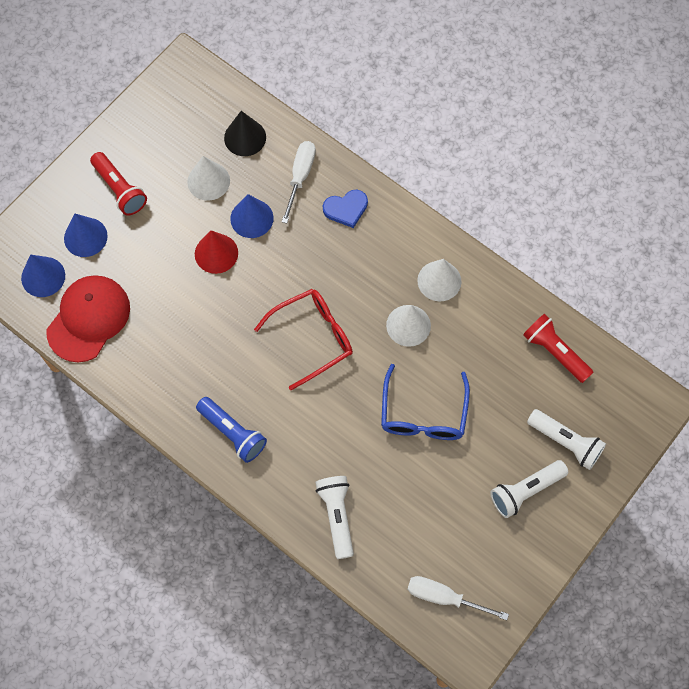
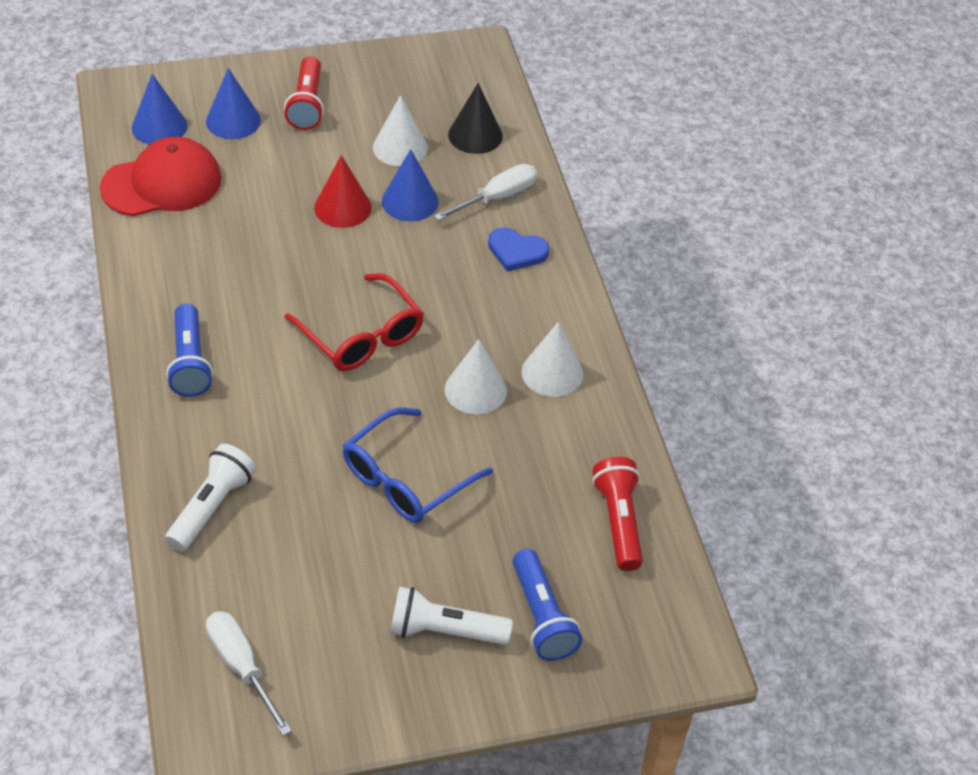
camera: 35 degrees right, 20 degrees down
(313, 338) = (362, 336): red glasses -> red glasses turned 45 degrees clockwise
(566, 442) = (542, 617): white flashlight -> blue flashlight

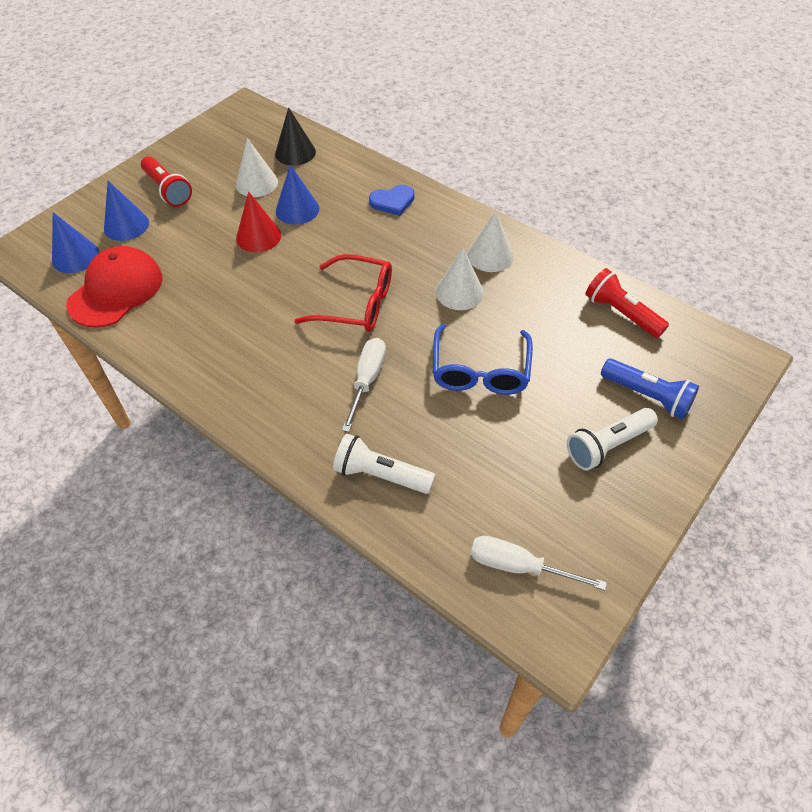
camera: 35 degrees left, 5 degrees up
(190, 362) = (261, 391): blue flashlight -> none
(212, 507) = (380, 475): white flashlight -> white flashlight turned 60 degrees counterclockwise
(497, 197) = (347, 179): white screwdriver -> white screwdriver (367, 380)

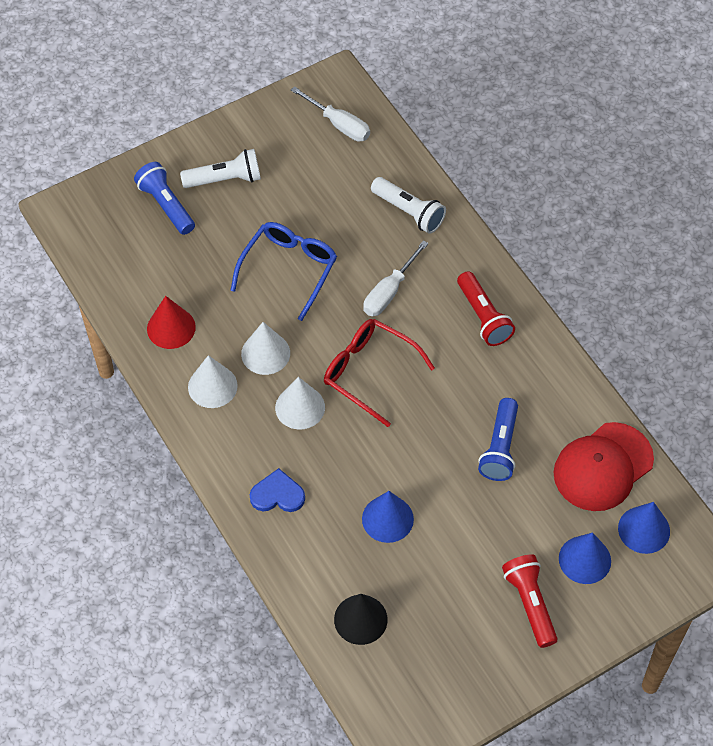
camera: 160 degrees left, 5 degrees up
(214, 279) = (500, 448): none -> blue flashlight
(256, 183) = (422, 579): white cone -> white cone (300, 407)
(258, 236) = (441, 492): red cone -> red cone (171, 328)
(621, 313) = (132, 283): red flashlight -> red flashlight (483, 317)

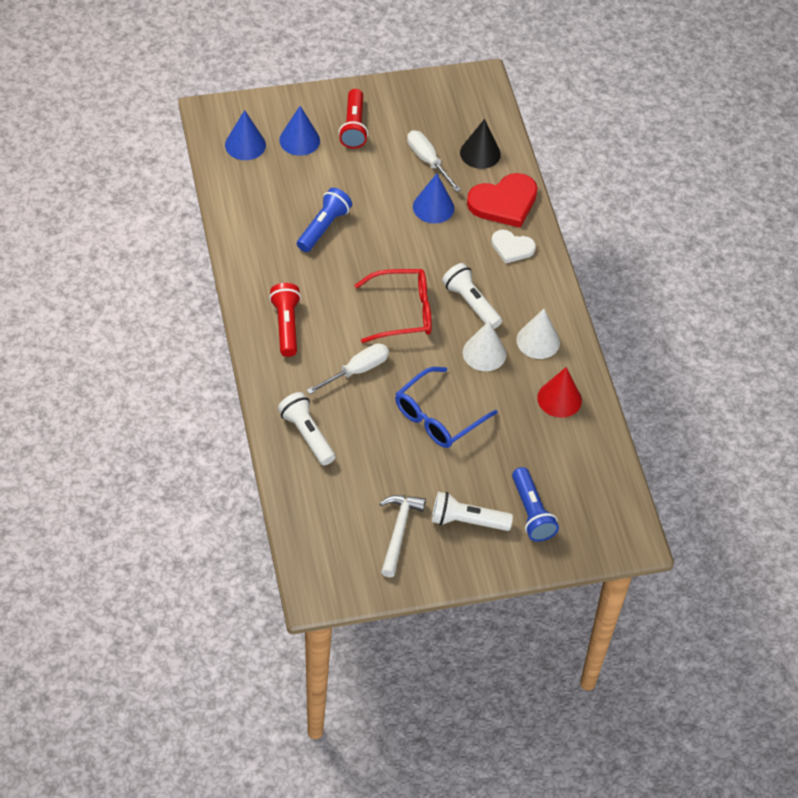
camera: 165 degrees left, 5 degrees down
(277, 494) = (512, 248): blue heart -> white heart
(285, 151) = (398, 531): none -> white hammer
(300, 407) = (471, 303): white cone -> white flashlight
(307, 555) = (504, 202): none -> red heart
(339, 124) = (334, 542): white screwdriver -> white screwdriver (427, 161)
(369, 372) = (403, 312): red glasses -> red glasses turned 60 degrees counterclockwise
(603, 467) = (251, 191): red cap -> none

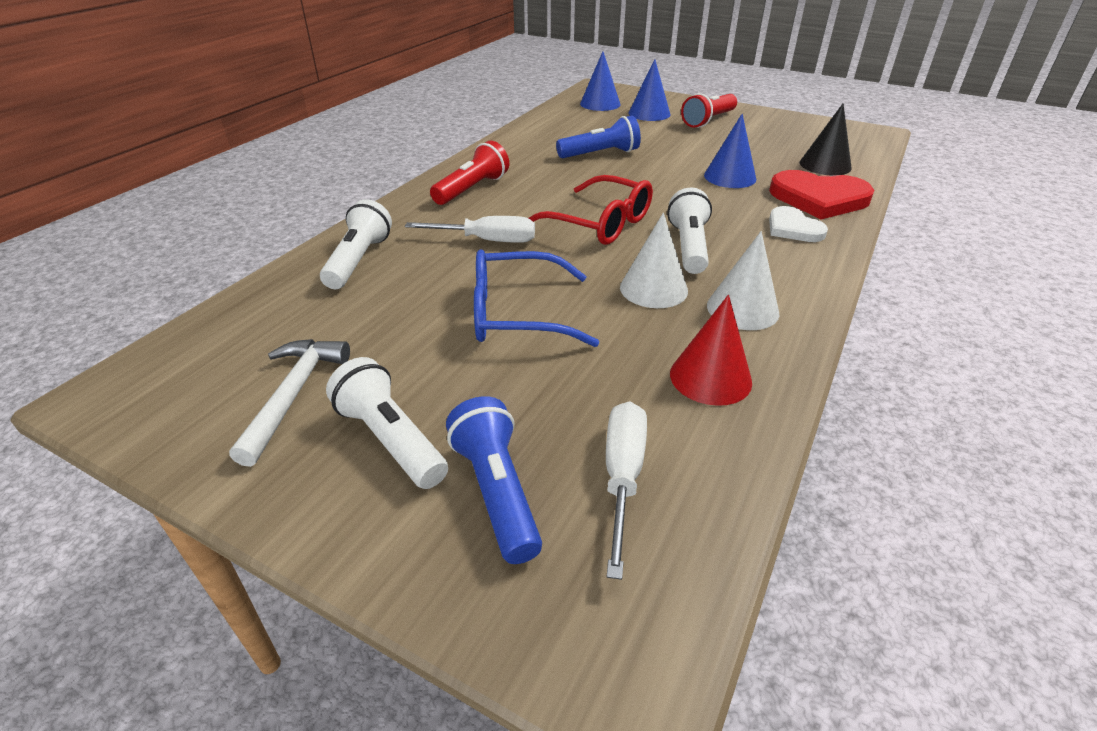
camera: 45 degrees right, 15 degrees down
(398, 531) = (293, 395): white hammer -> white hammer turned 45 degrees counterclockwise
(427, 161) = (759, 153): white screwdriver -> white screwdriver (622, 476)
(531, 512) = (496, 491): blue flashlight -> blue flashlight turned 135 degrees clockwise

